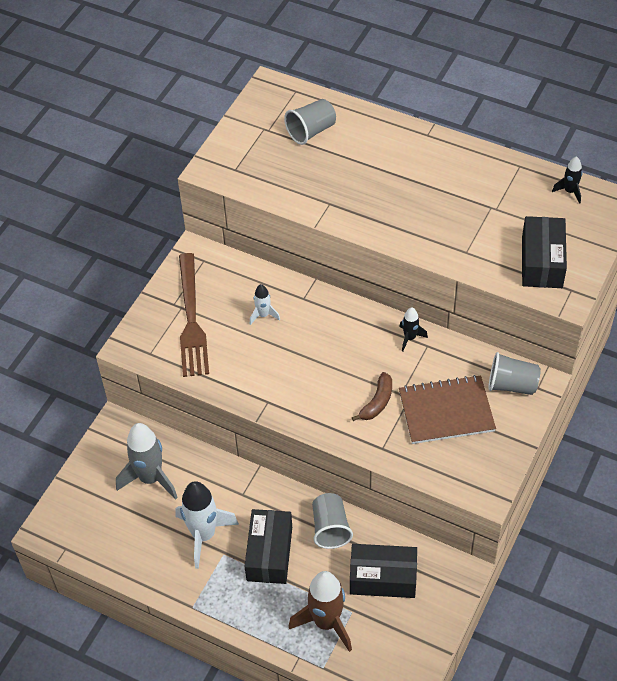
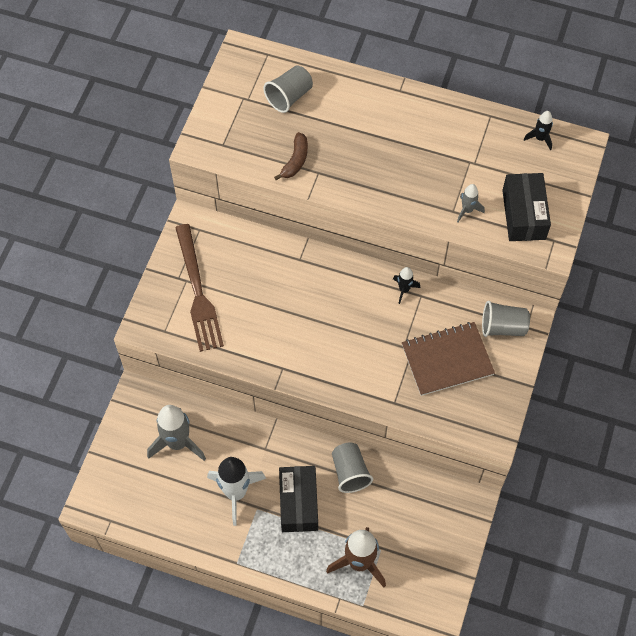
camera: 10 degrees left, 10 degrees up
(263, 315) = (265, 280): white rocket -> none
(377, 402) = (383, 358): brown banana -> brown banana (295, 161)
(383, 578) = (404, 514): black box -> none
(481, 252) = (467, 210): none -> grey rocket

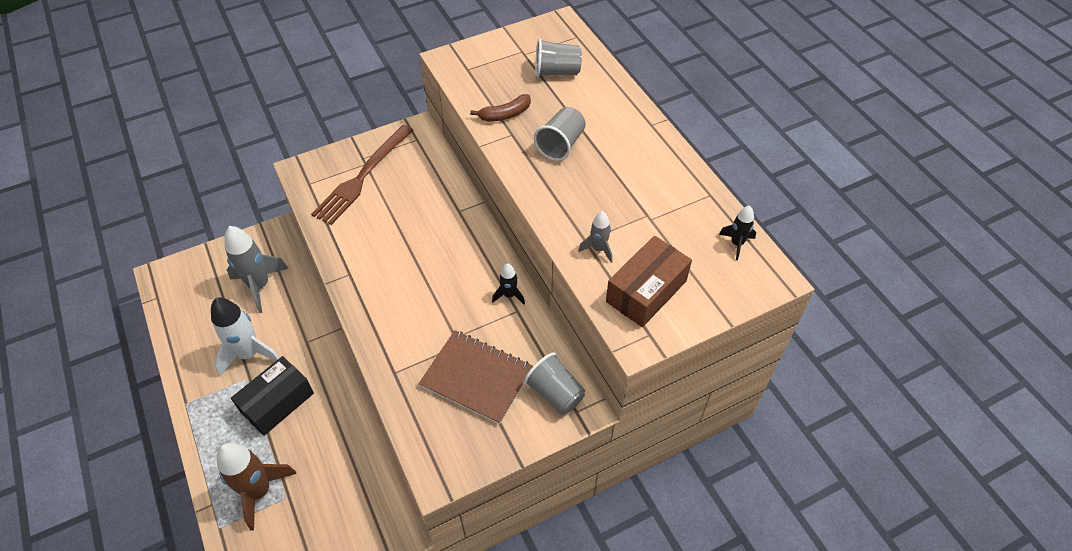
camera: 45 degrees right, 10 degrees down
(350, 472) = (339, 415): grey cup -> grey cup (561, 145)
(524, 214) = (646, 291): black box -> brown box

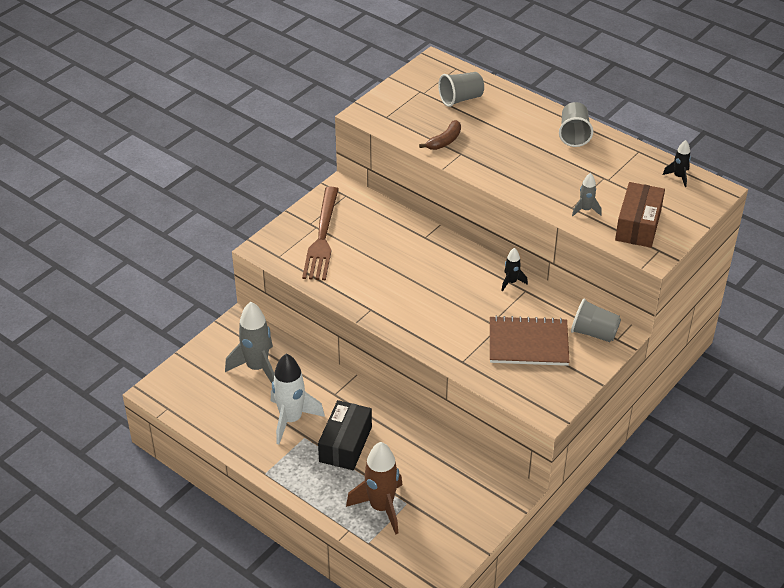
camera: 25 degrees left, 10 degrees down
(561, 145) = (505, 150): grey cup -> grey cup (574, 135)

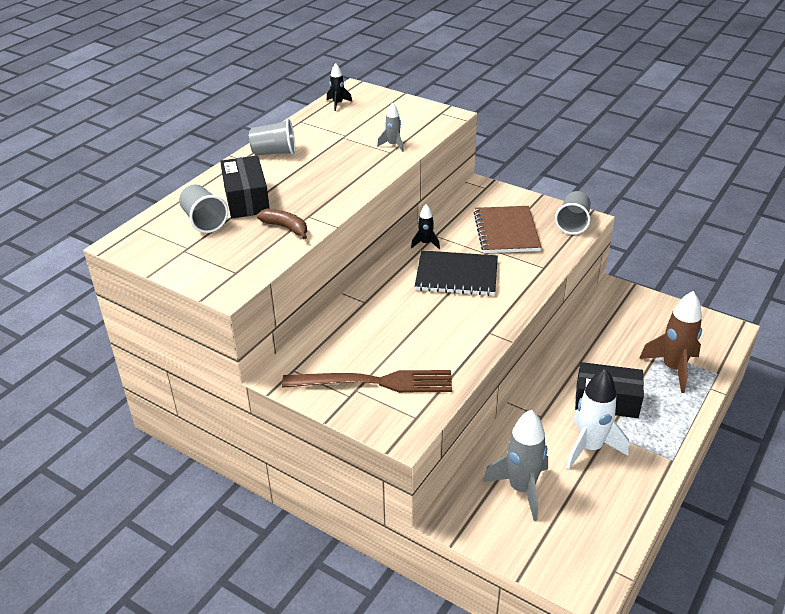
camera: 95 degrees left, 5 degrees down
(457, 298) = (456, 275): none -> black notebook
(492, 120) = (246, 199): none -> black box
(594, 333) = (482, 198): grey cup -> grey cup (573, 223)
(638, 225) = (410, 121): brown box -> none

